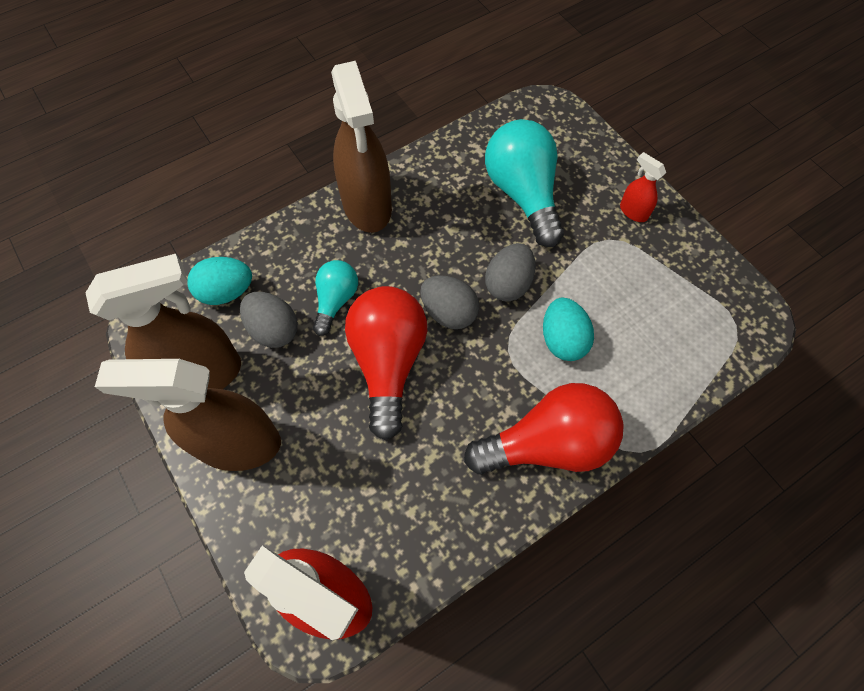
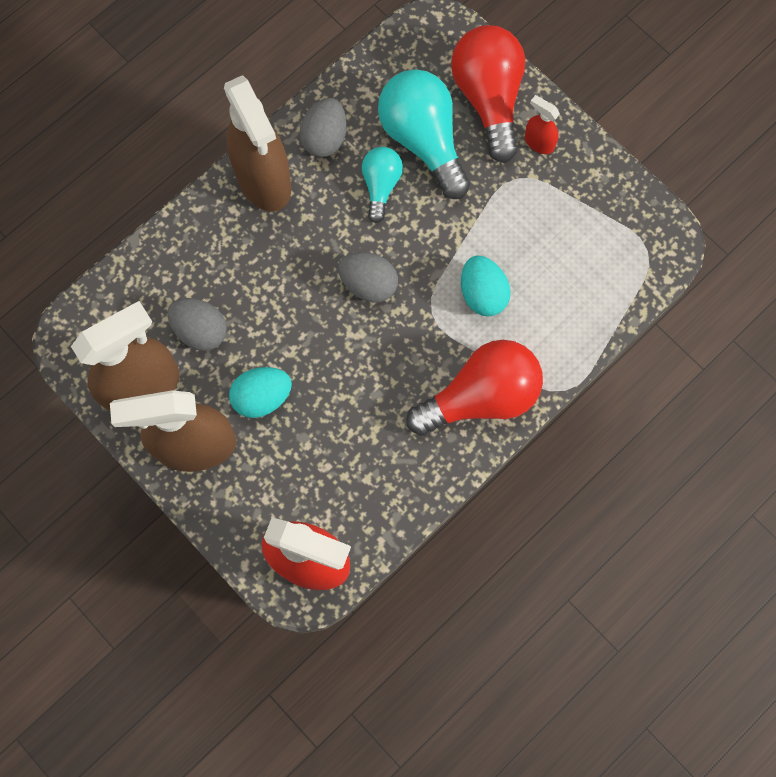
camera: 10 degrees left, 10 degrees up
(226, 292) = (143, 299): turquoise egg -> turquoise egg (262, 397)
(336, 300) = (254, 290): turquoise light bulb -> turquoise light bulb (381, 186)
(388, 363) = (319, 345): red light bulb -> red light bulb (488, 99)
(508, 284) = (422, 244): grey egg -> grey egg (325, 138)

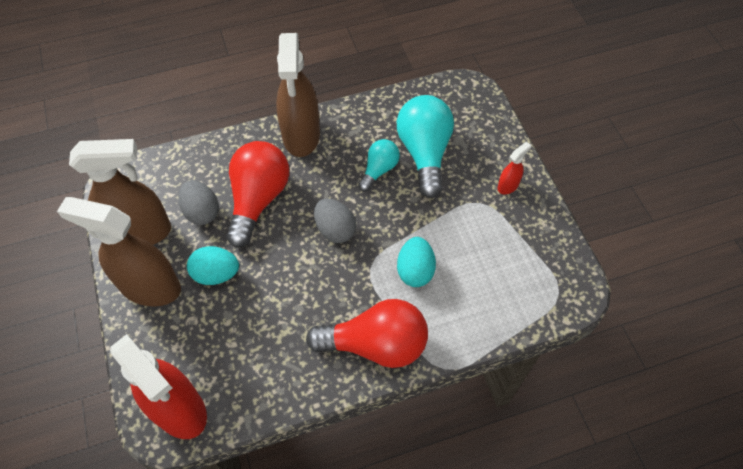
camera: 25 degrees right, 15 degrees down
(325, 138) = (357, 126): grey egg -> none
(488, 99) = (484, 144): red light bulb -> red light bulb (258, 199)
(539, 142) = (508, 186): red spray bottle -> red spray bottle turned 75 degrees clockwise

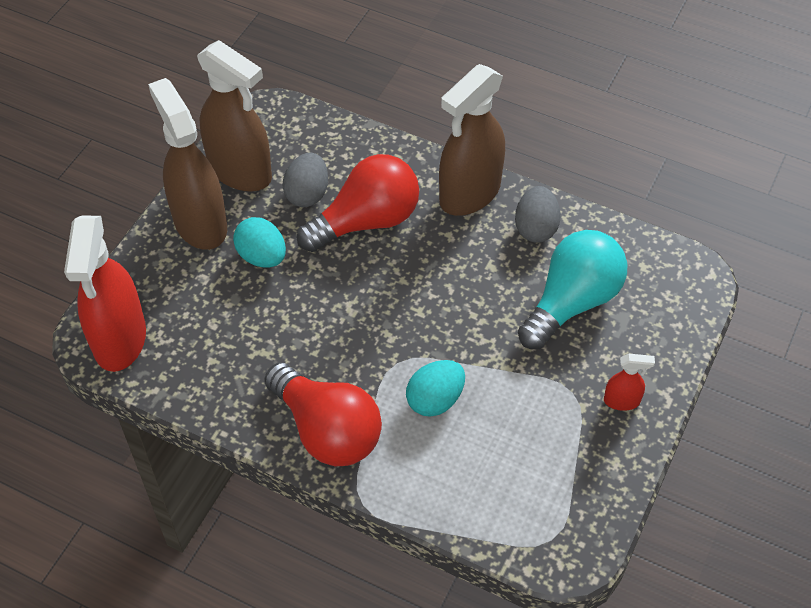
camera: 45 degrees right, 5 degrees down
(335, 230) = (404, 303): grey egg -> grey egg (536, 228)
(379, 170) = (508, 282): turquoise light bulb -> none

